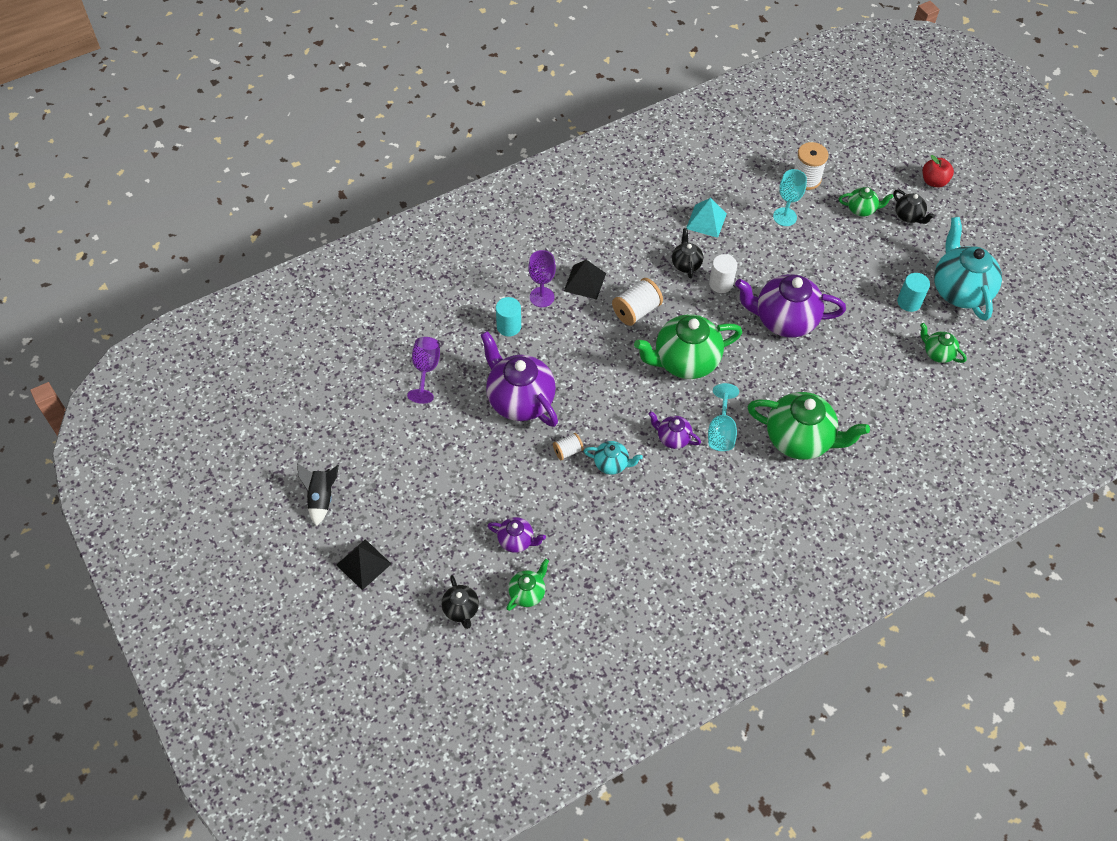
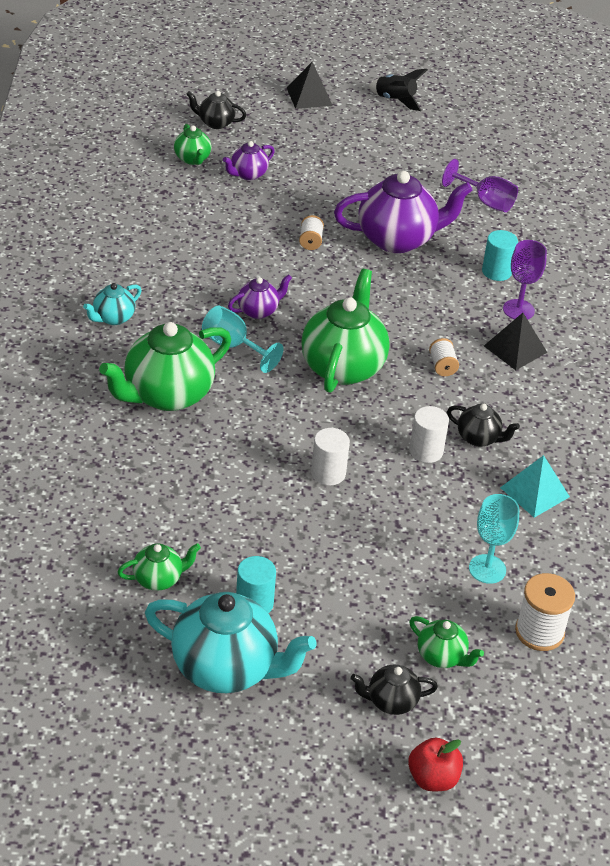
camera: 120 degrees right, 15 degrees down
(611, 464) = (269, 260): turquoise teapot -> turquoise teapot (113, 318)
(636, 311) = (442, 366): white spool -> white spool, size x0.58
(784, 320) = (328, 473): purple teapot -> white cylinder
(861, 209) = (442, 656): green teapot -> green teapot turned 90 degrees counterclockwise

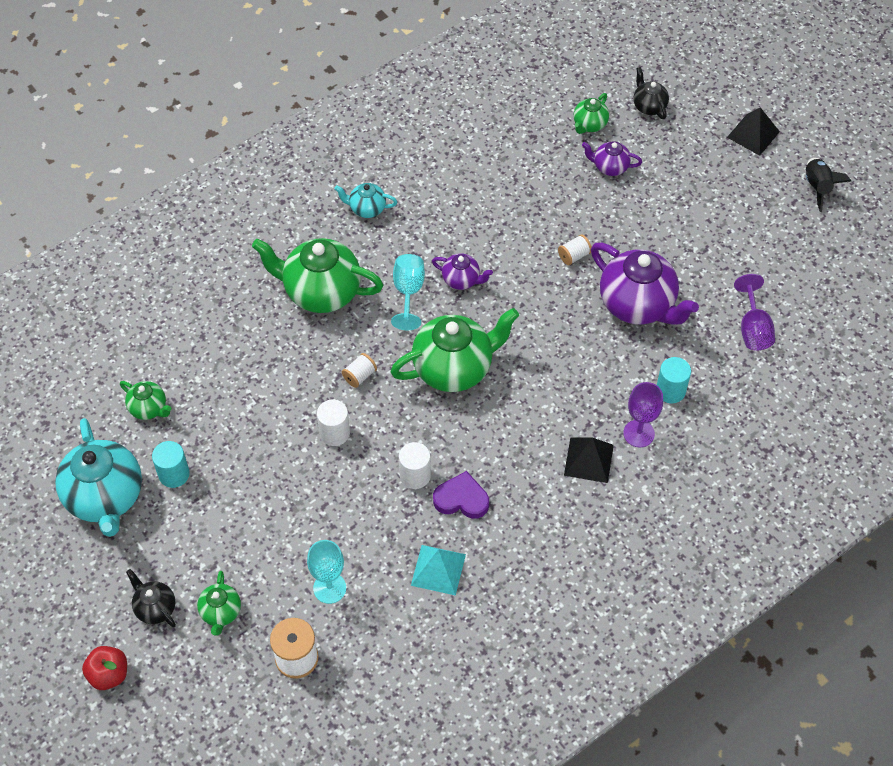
camera: 55 degrees right, 15 degrees up
(442, 366) = (519, 427): white spool -> white spool (359, 376)
(478, 438) = (461, 499): black teapot -> purple heart

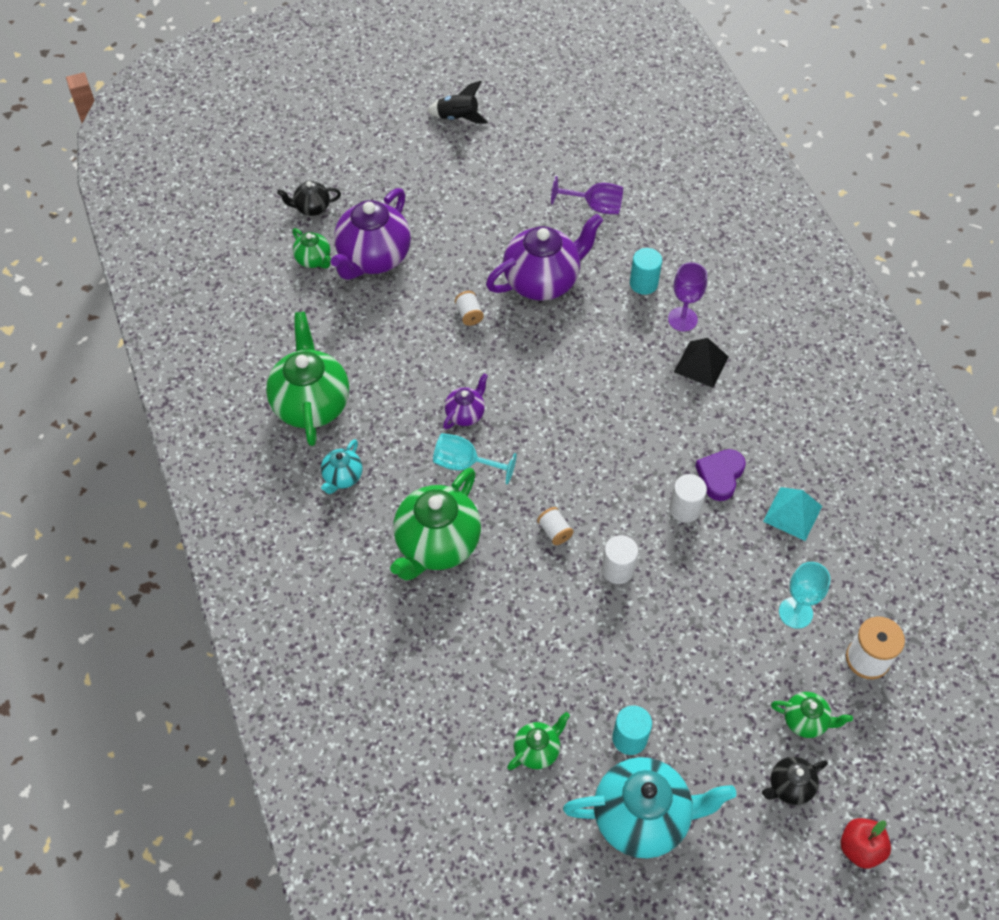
camera: 75 degrees left, 0 degrees up
(454, 368) = (570, 446): green teapot -> green teapot (311, 404)
(610, 167) = (373, 258): purple teapot -> purple teapot, size x2.03
(753, 134) = (379, 143): black pyramid -> none

